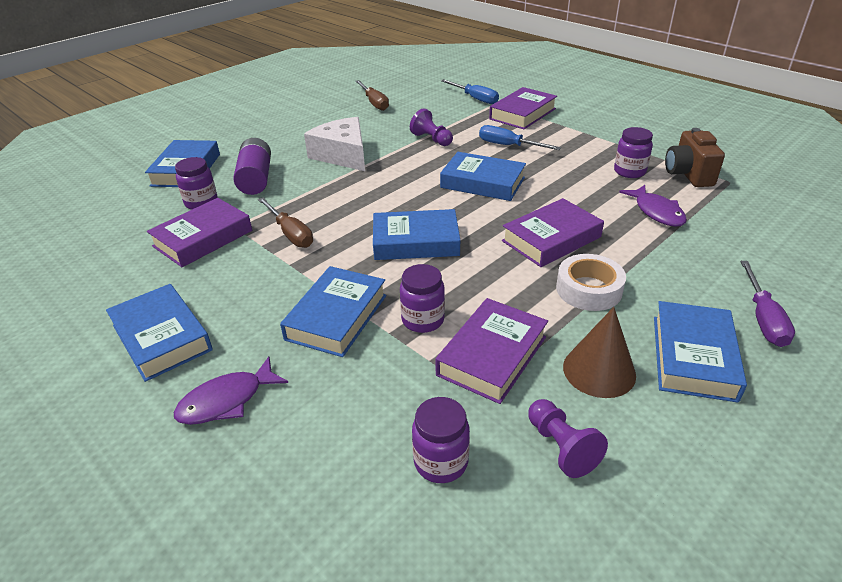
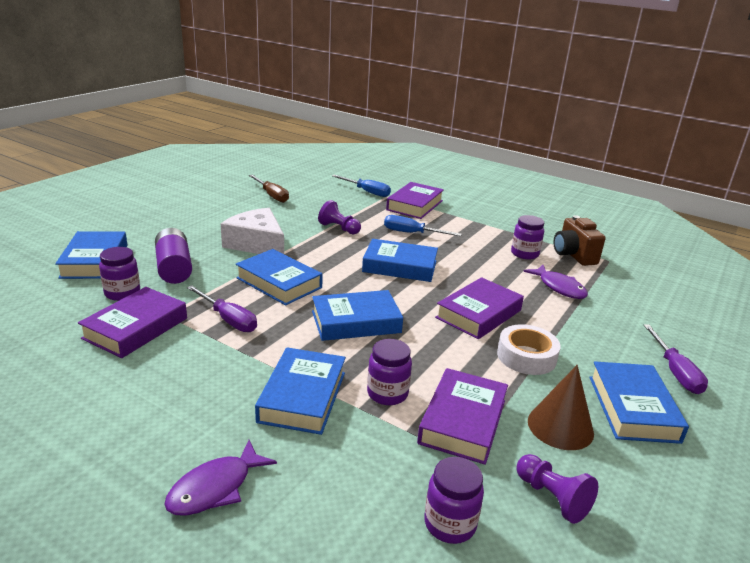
camera: 15 degrees left, 10 degrees down
(162, 337) = (122, 430): blue book -> blue book (279, 283)
(290, 233) = (228, 319): brown screwdriver -> purple screwdriver

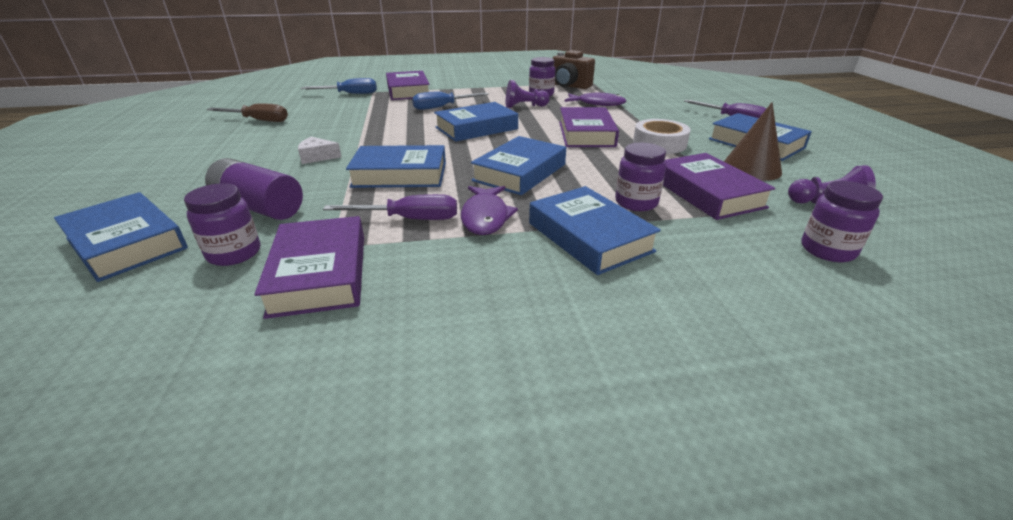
camera: 40 degrees left, 5 degrees up
(215, 488) = (674, 341): purple fish -> purple fish (485, 217)
(257, 244) = (317, 157): white cheese -> white cheese, size x0.48
(339, 228) = (375, 122): purple pawn -> purple pawn (524, 106)

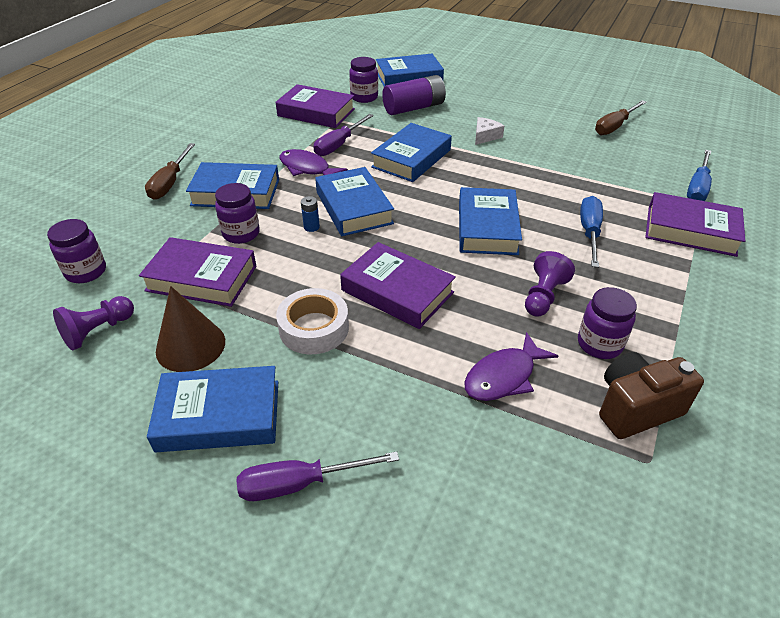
camera: 125 degrees right, 10 degrees up
(573, 178) = (311, 227): none -> blue battery
(649, 296) = (170, 183): none -> brown screwdriver

